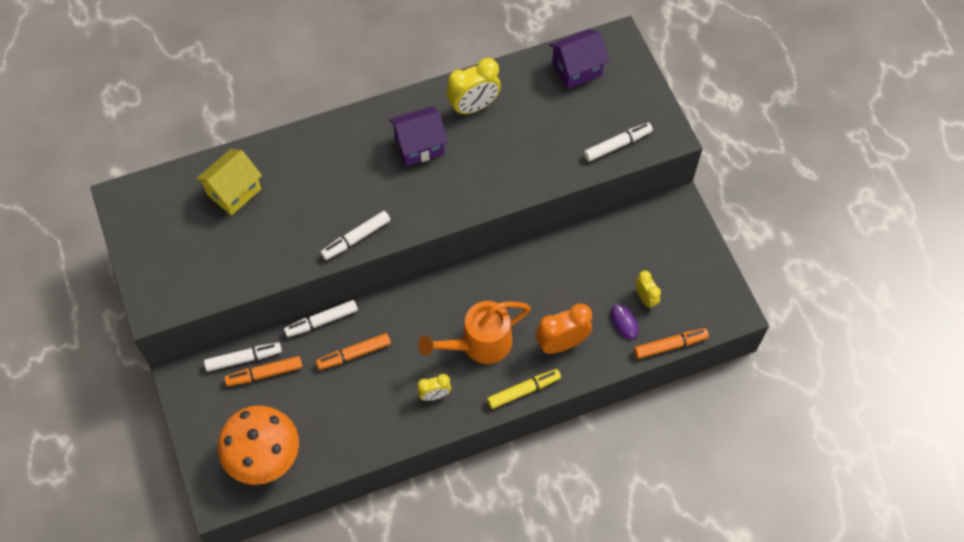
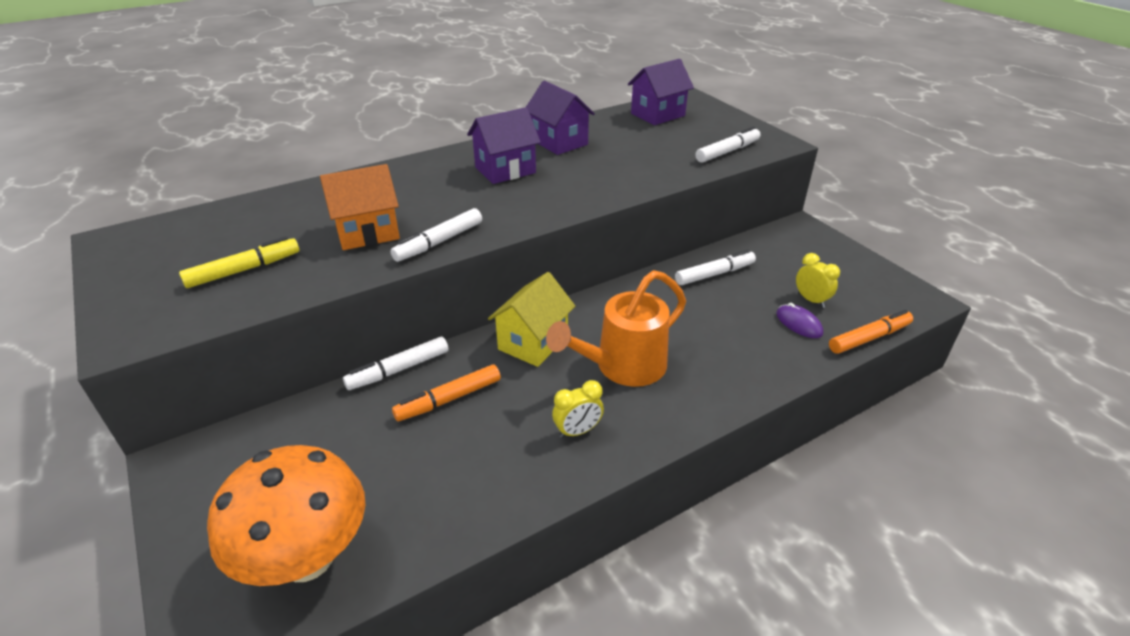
camera: 10 degrees left, 25 degrees down
(234, 192) = (272, 221): yellow house -> yellow house (533, 342)
(244, 359) = (280, 426): white marker -> white marker (714, 274)
(264, 373) = (312, 439): orange marker -> none
(304, 218) = (367, 232): none -> orange house
(473, 107) = (559, 142): yellow clock -> purple house
(523, 391) = (704, 409): yellow marker -> yellow marker (244, 270)
(561, 343) = (731, 353): orange clock -> none

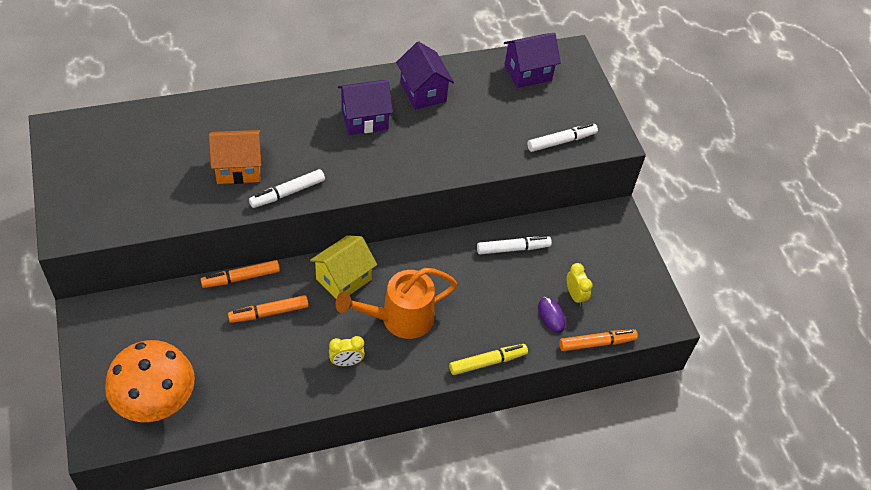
camera: 10 degrees right, 15 degrees up
(244, 270) = (146, 187): yellow marker -> yellow marker (488, 362)
(398, 370) = (241, 278): white marker -> orange marker

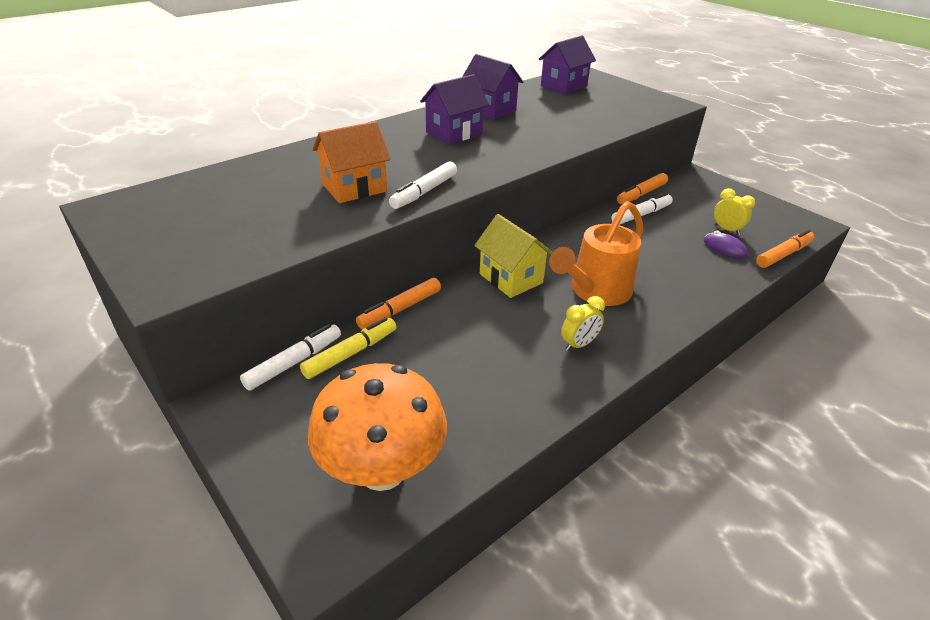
camera: 20 degrees left, 15 degrees down
(269, 313) = (456, 329): orange marker -> orange marker (641, 194)
(343, 279) = (511, 278): yellow house -> yellow house turned 60 degrees counterclockwise
(488, 362) = (712, 298): yellow marker -> yellow marker (351, 353)
(561, 141) = (636, 112): white marker -> white marker (294, 362)

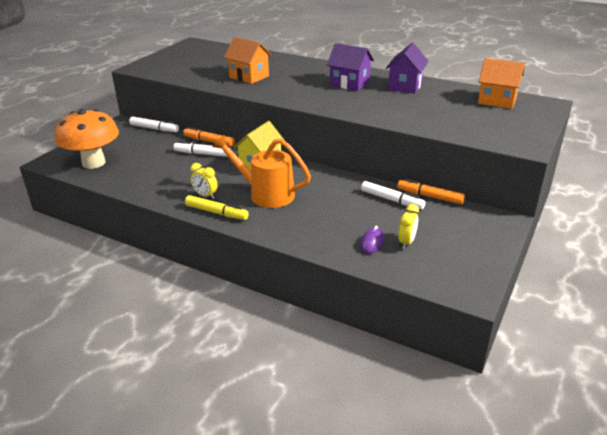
camera: 70 degrees right, 5 degrees down
(351, 353) = (166, 139): yellow marker -> yellow marker (216, 213)
(424, 192) = (258, 91): white marker -> white marker (202, 154)
(563, 86) = (497, 101): purple house -> orange house
(783, 255) = (388, 274): orange marker -> none

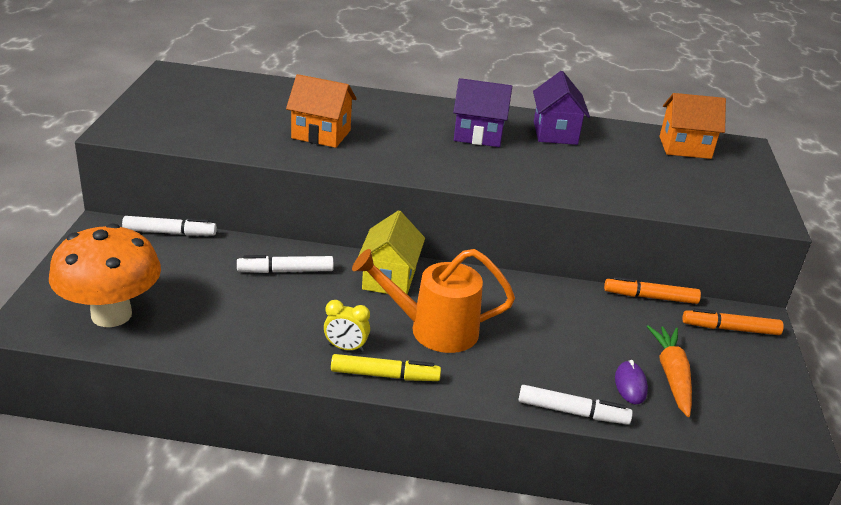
camera: 25 degrees left, 0 degrees up
(209, 141) = (279, 246): orange marker -> orange marker (730, 329)
(392, 200) = (608, 311): white marker -> white marker (572, 412)
(406, 242) = (672, 376): yellow clock -> orange carrot

